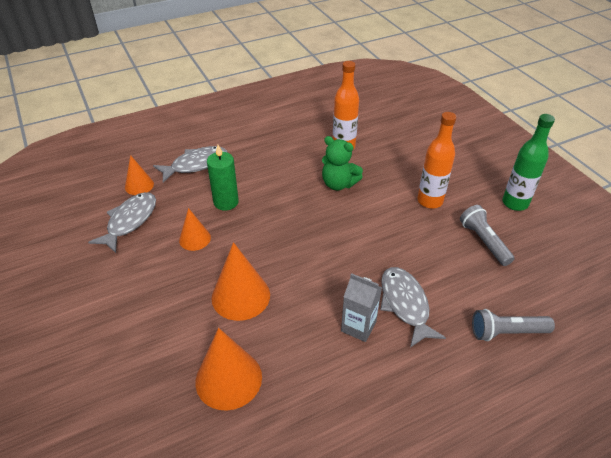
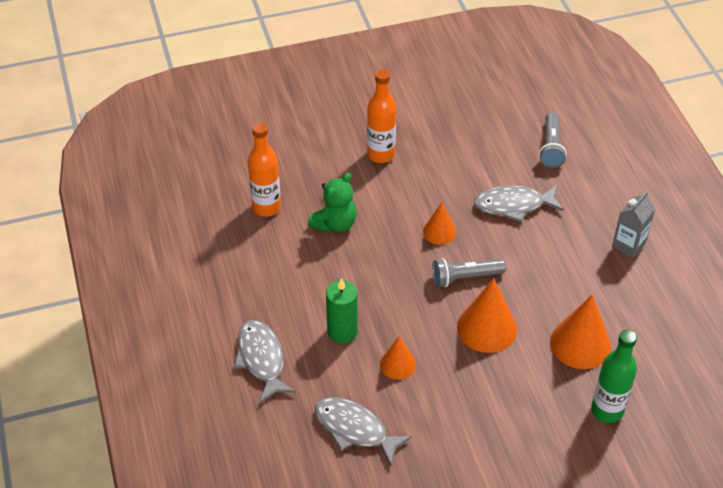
camera: 80 degrees left, 5 degrees up
(139, 185) = (288, 422): orange cone -> orange cone (439, 231)
(358, 326) = (534, 243): grey carton -> grey carton (628, 245)
(484, 242) = (446, 130): grey flashlight -> grey flashlight (465, 277)
(515, 203) = (398, 92): green bottle -> green bottle (607, 410)

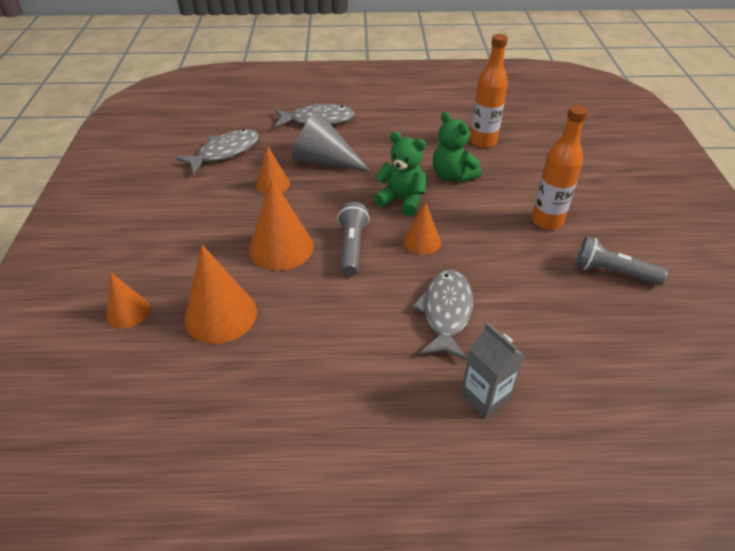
camera: 105 degrees right, 5 degrees down
(342, 331) = (324, 161): green candle -> grey cone
(387, 255) = (402, 200): none -> green teddy bear
(551, 147) = (548, 382): grey flashlight -> grey flashlight (612, 272)
(607, 410) = (128, 312): green bottle -> orange cone
(628, 245) = (343, 415): grey carton -> grey carton (485, 397)

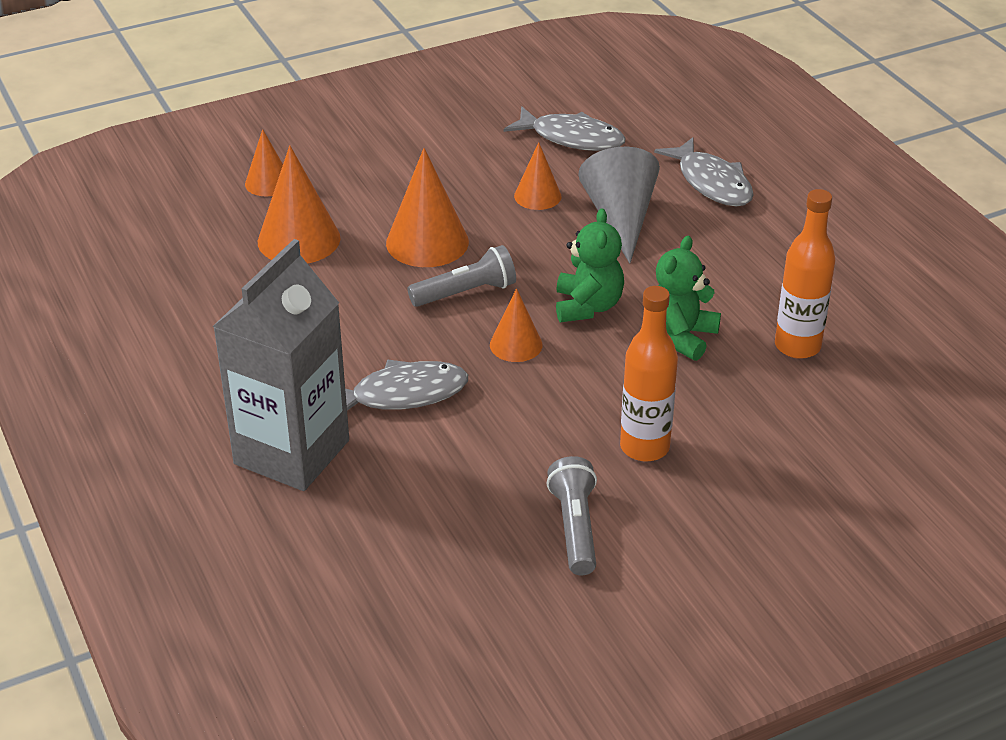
camera: 65 degrees right, 5 degrees down
(485, 397) = (292, 452): grey carton -> grey carton, size x2.00

